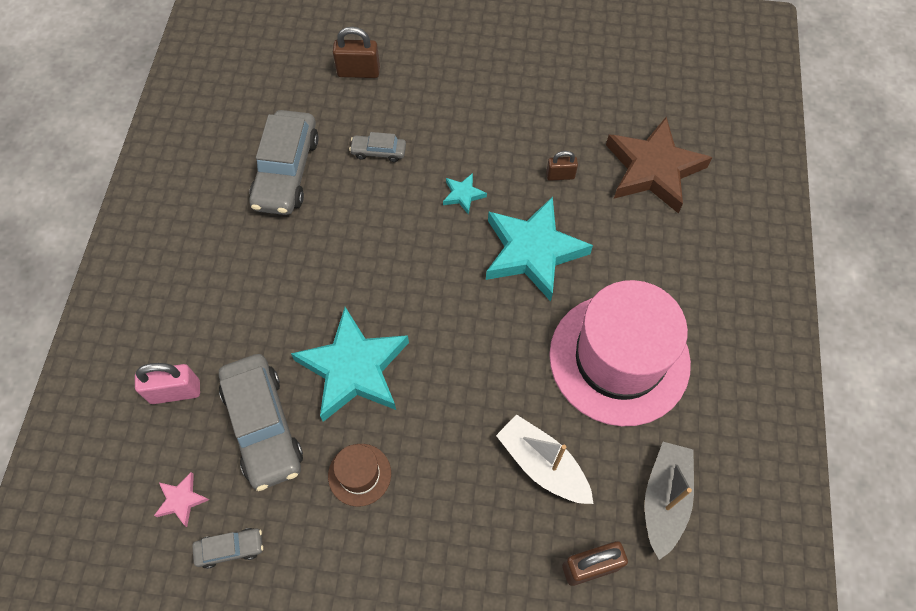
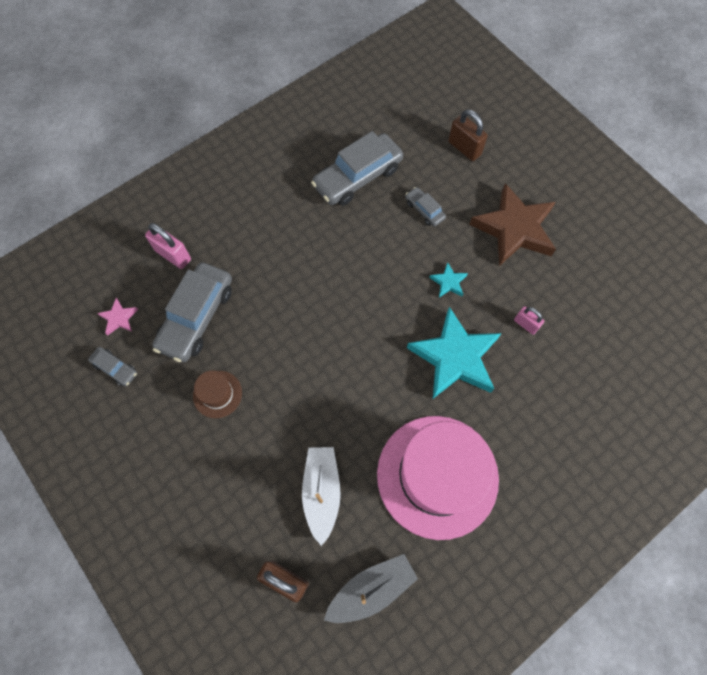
camera: 45 degrees right, 5 degrees up
(354, 369) = (276, 330): turquoise star -> none
(560, 175) = (525, 324): brown padlock -> pink padlock
(653, 169) = (596, 376): brown star -> brown star (514, 229)

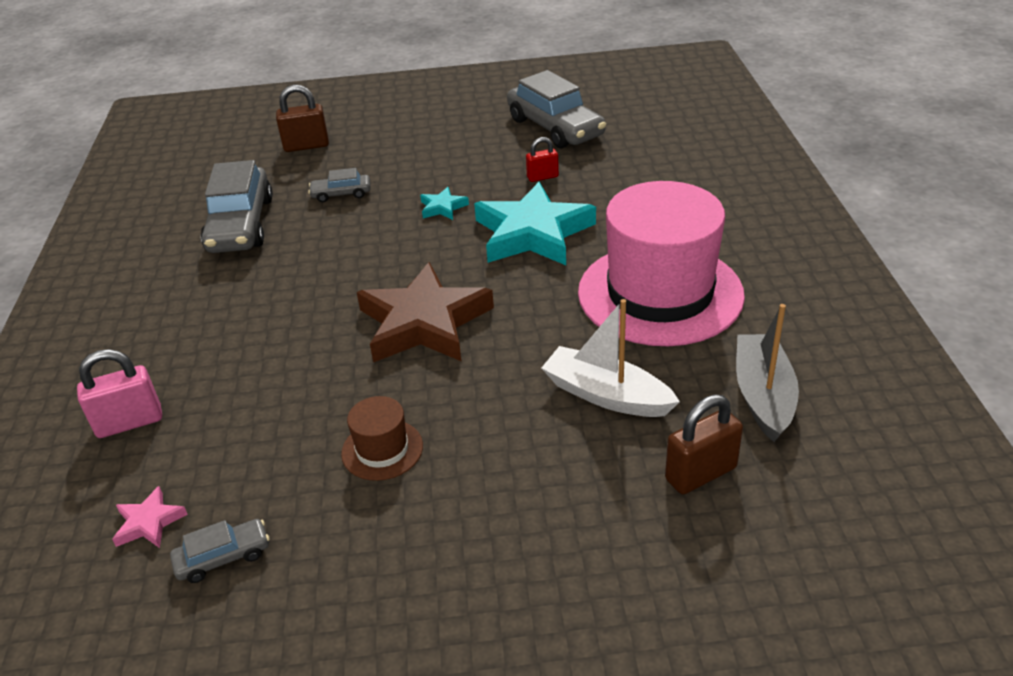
camera: 55 degrees left, 30 degrees down
(196, 317) = (248, 431): grey car -> grey car (555, 128)
(514, 229) = (433, 148): brown star -> brown star (424, 323)
(525, 324) = (542, 177): pink padlock -> red padlock

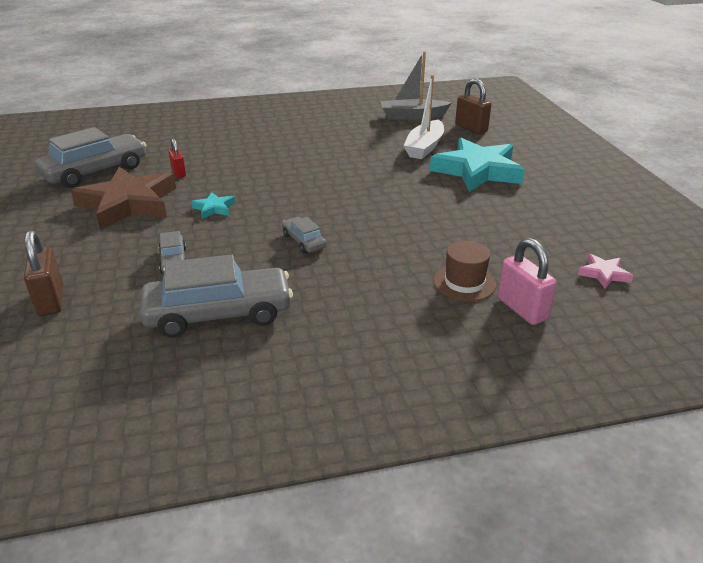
camera: 100 degrees left, 5 degrees down
(223, 557) = (607, 240): grey car -> grey car (304, 241)
(382, 449) = (495, 203): brown hat -> brown hat (464, 283)
(424, 323) = (370, 202): brown star -> brown star (128, 203)
(533, 233) = (259, 172): turquoise star -> turquoise star (477, 171)
(660, 293) = (331, 136): pink hat -> none

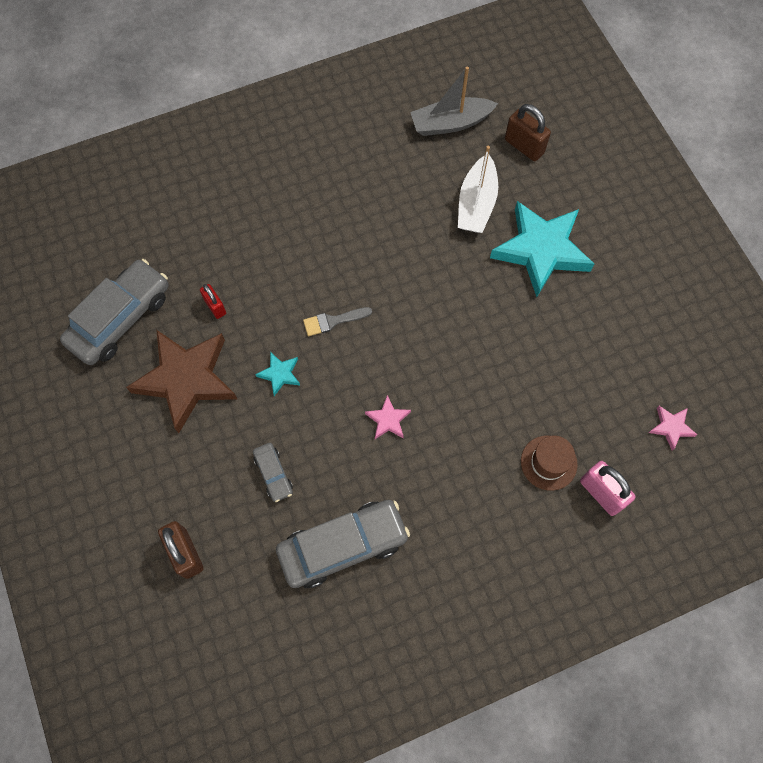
camera: 10 degrees left, 35 degrees up
(277, 187) = (333, 321): none -> grey brush
(304, 241) = (388, 420): grey car -> pink star

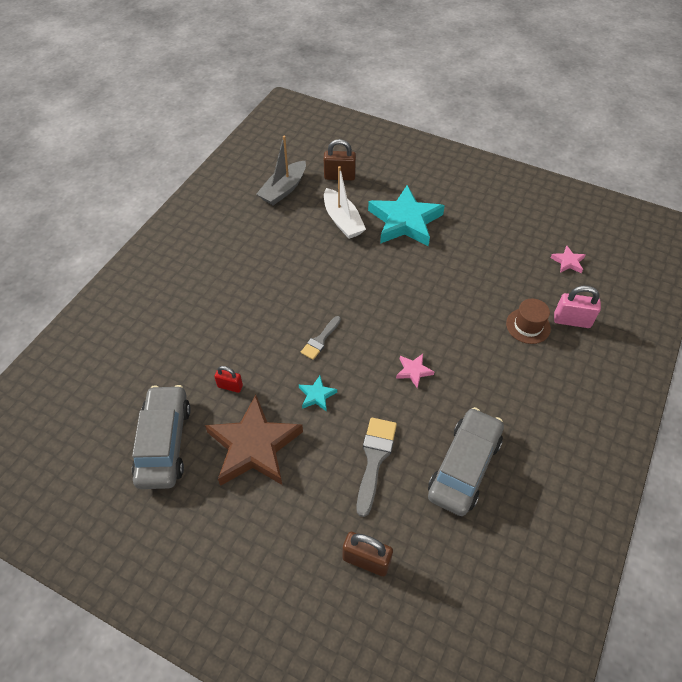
camera: 40 degrees left, 15 degrees down
(273, 474) = (374, 459): grey car -> grey brush

